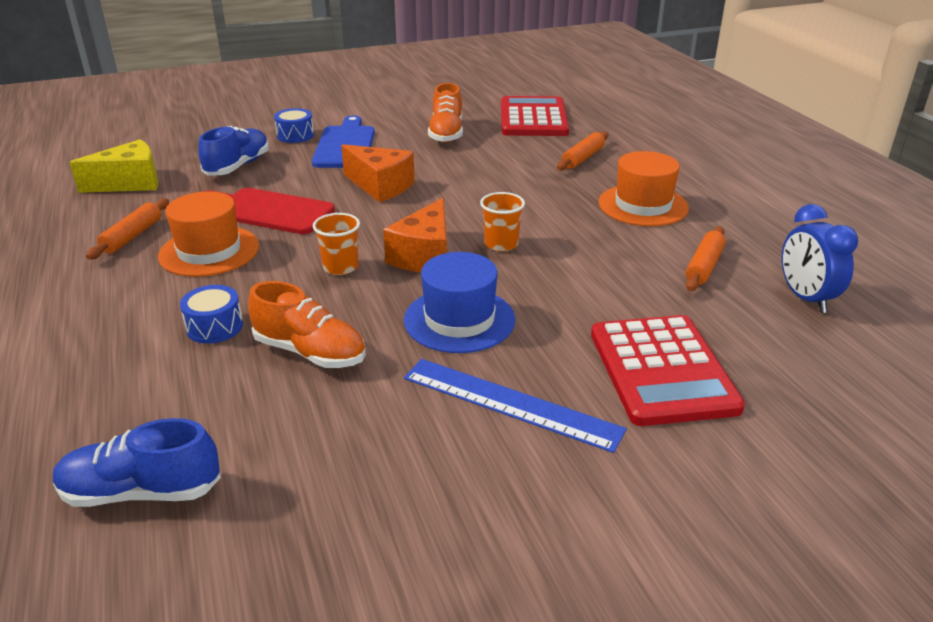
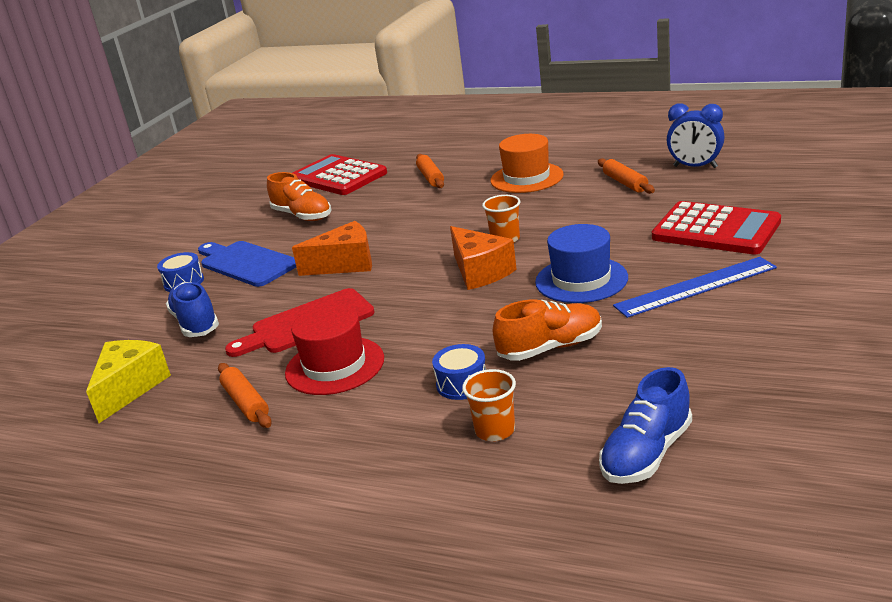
camera: 45 degrees left, 5 degrees down
(209, 251) = (335, 366): orange hat -> red hat
(340, 267) = (448, 310): orange cup -> orange cup (495, 430)

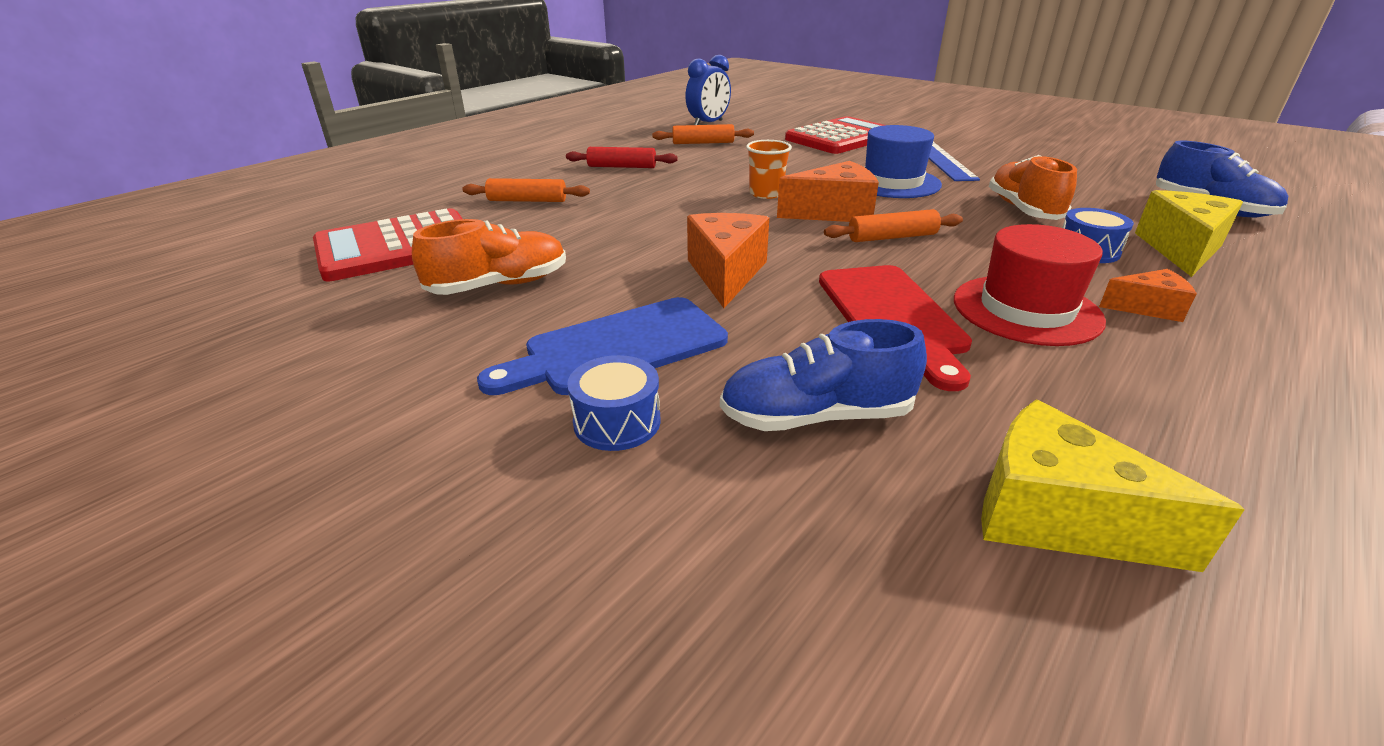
camera: 75 degrees left, 5 degrees up
(246, 403) = (1121, 384): orange rolling pin -> orange rolling pin (892, 237)
(357, 412) = (1147, 308): none -> orange cheese
(495, 430) = (1181, 249): orange cup -> yellow cheese
(526, 178) = (622, 167): orange hat -> red rolling pin

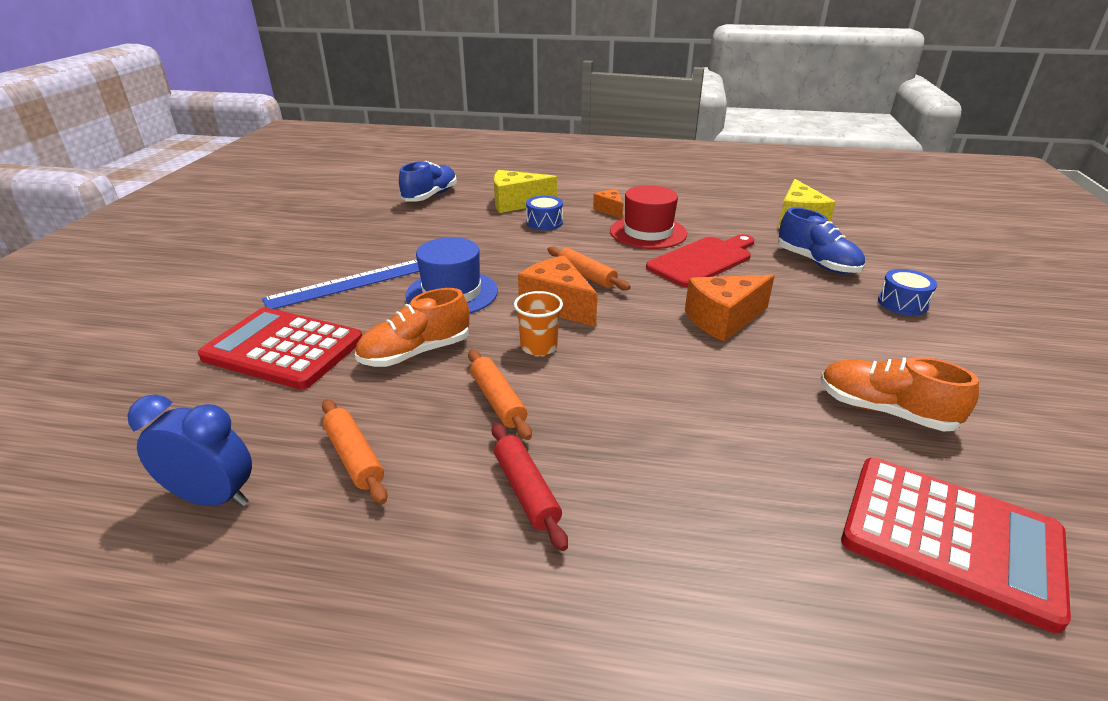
camera: 120 degrees left, 0 degrees up
(527, 200) = (726, 512): orange rolling pin -> orange rolling pin (497, 401)
(618, 348) = (858, 325): blue cutting board -> none
(1023, 210) = (482, 241): orange shoe -> orange shoe (415, 353)

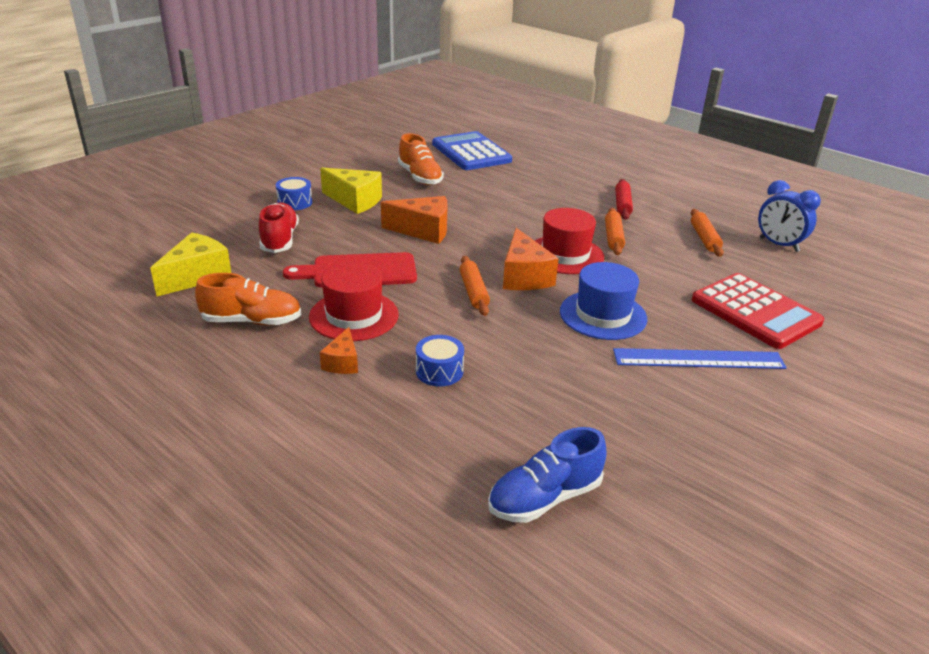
camera: 150 degrees left, 0 degrees up
(415, 353) = (653, 277): orange shoe -> orange shoe (252, 321)
(516, 203) = (436, 423): yellow cheese -> yellow cheese (355, 201)
(539, 347) = (565, 255): orange cup -> red hat
(817, 263) = (279, 240): blue shoe -> red shoe
(950, 538) = (471, 152): red calculator -> blue calculator

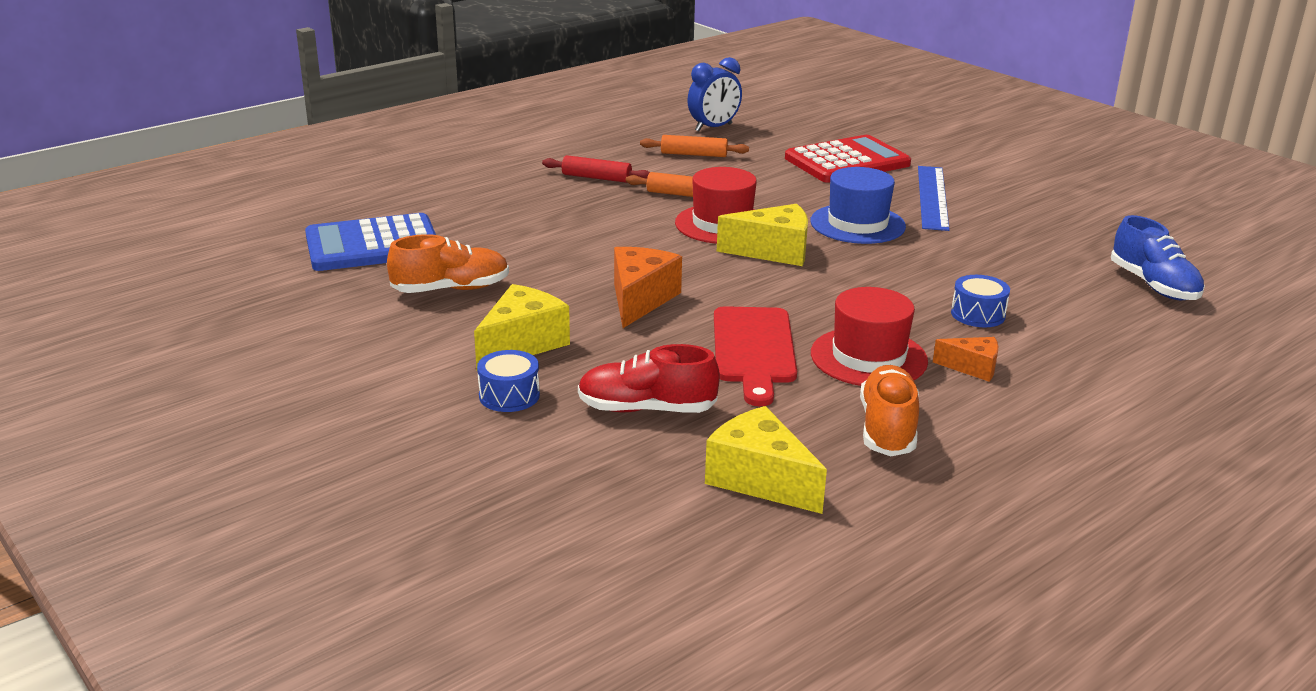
camera: 80 degrees left, 5 degrees down
(474, 292) = (809, 282): orange rolling pin -> none
(524, 276) = (773, 251): orange cheese -> yellow cheese

